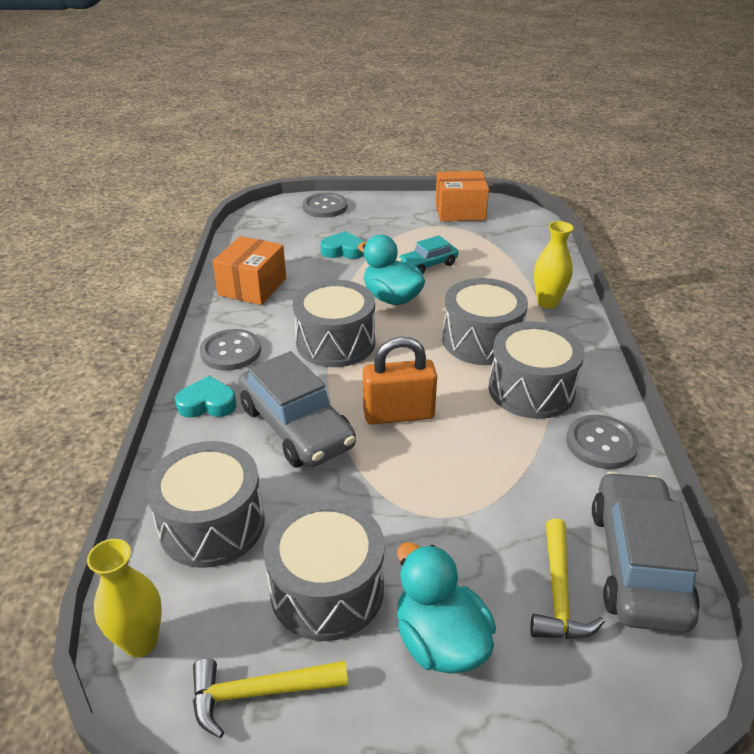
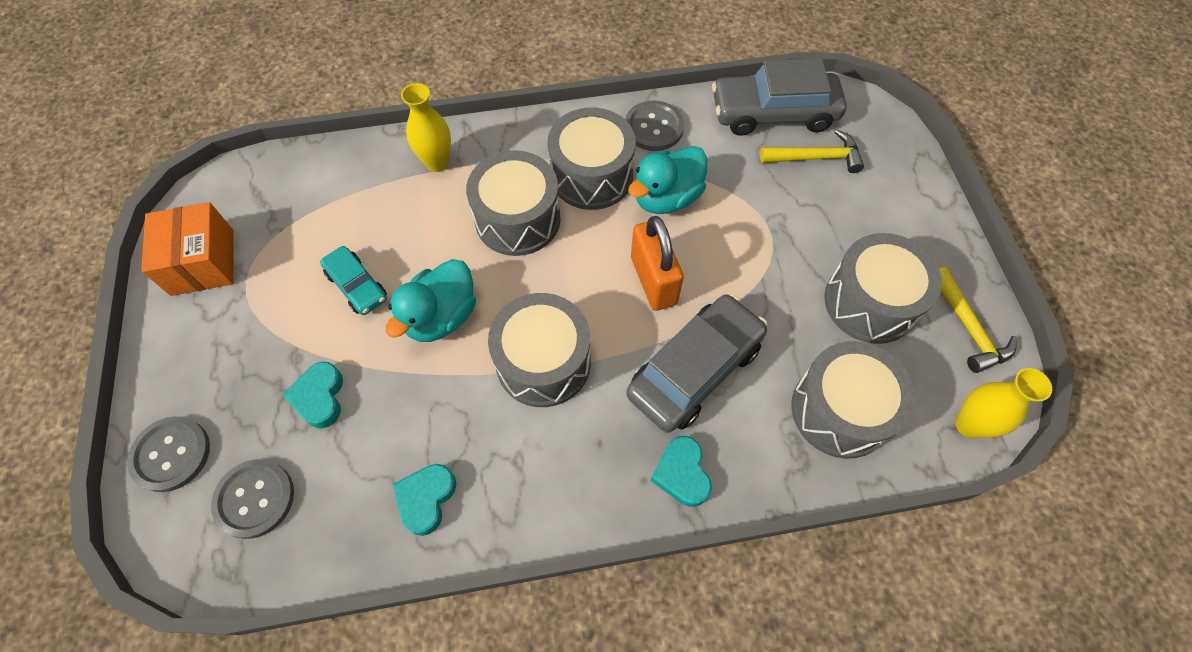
camera: 100 degrees left, 25 degrees up
(231, 351) = (581, 479): grey button -> grey button (254, 499)
(252, 286) = (426, 499): orange box -> turquoise heart
(440, 641) = (882, 224): turquoise duck -> turquoise duck (666, 198)

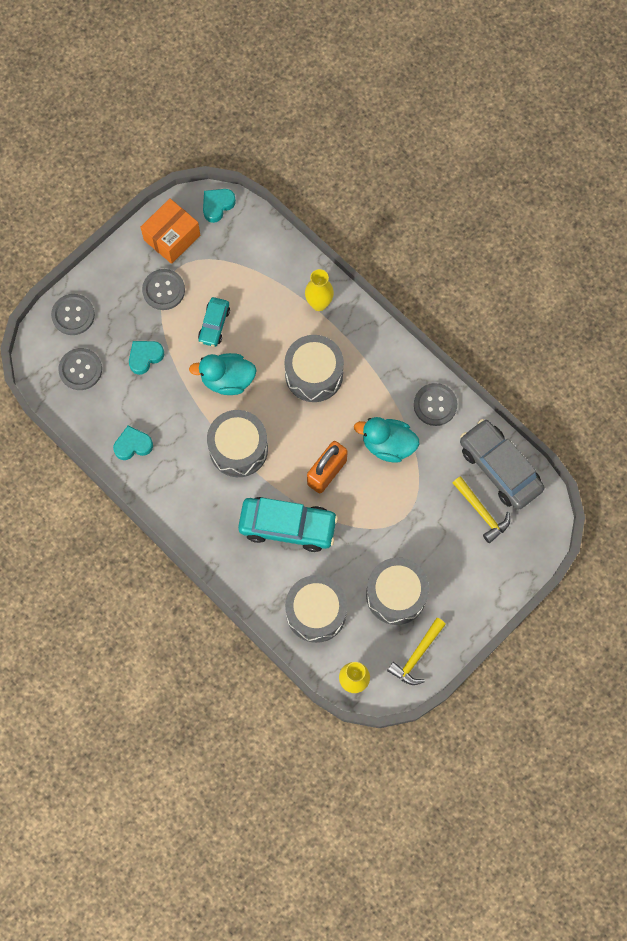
camera: 55 degrees right, 10 degrees up
(256, 315) = (163, 290): none -> grey button
(591, 175) = (373, 393): grey drum -> none
(681, 473) = (227, 554): turquoise heart -> turquoise heart (217, 205)
(694, 370) = (287, 526): grey car -> turquoise car

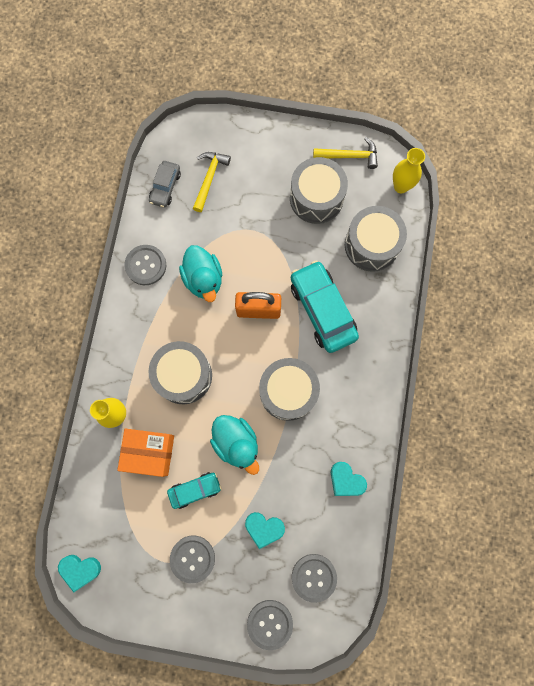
camera: 125 degrees left, 5 degrees up
(172, 237) = (137, 589): orange box -> orange box (149, 452)
(499, 468) = (165, 187): grey car -> grey car, size x0.55

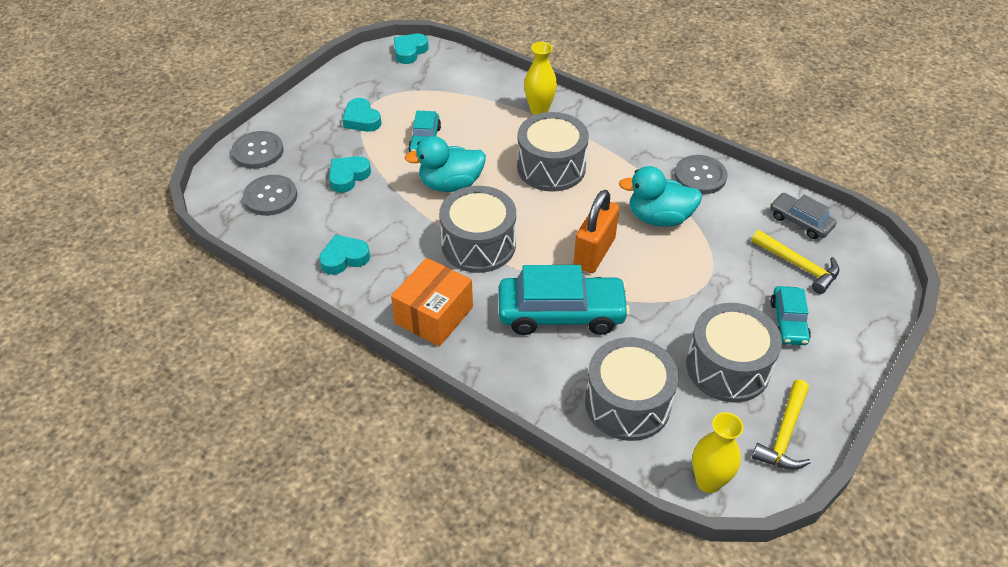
camera: 115 degrees right, 30 degrees down
(149, 452) = (485, 121): orange box -> orange box (434, 315)
(192, 558) = (361, 119): grey button -> turquoise heart
(262, 173) = (788, 322): none -> turquoise car

